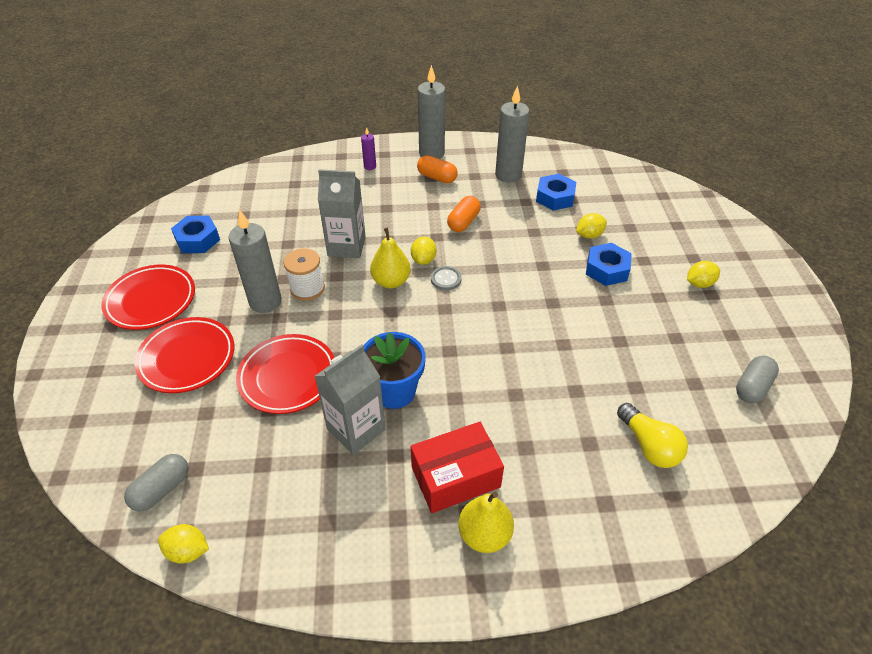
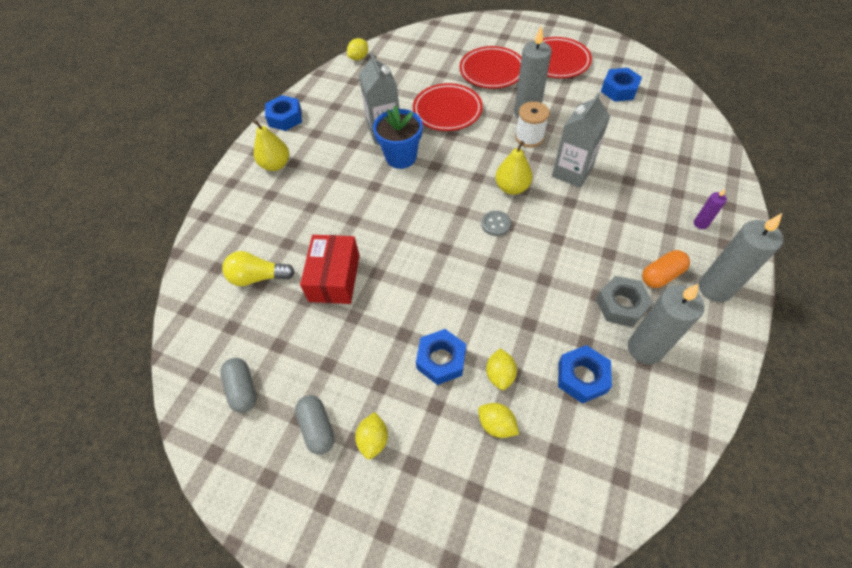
camera: 120 degrees right, 10 degrees up
(162, 489) = (401, 53): grey capsule -> grey capsule (317, 428)
(383, 585) = (285, 118): none -> blue nut
(423, 260) = (529, 218): yellow lemon -> yellow lemon (496, 424)
(455, 477) = (318, 165): red box -> red box (334, 278)
(463, 222) = (571, 268): orange capsule -> none
(479, 191) = (621, 305): none -> grey nut

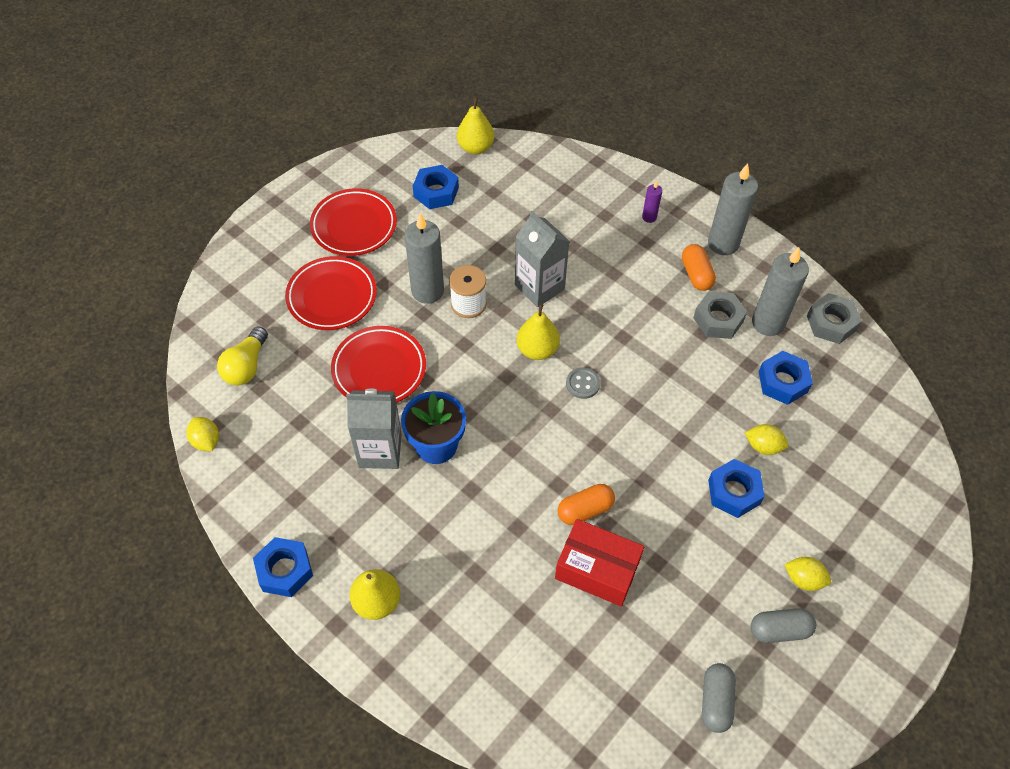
camera: 75 degrees left, 0 degrees up
(243, 389) = (715, 701): grey capsule -> grey capsule turned 75 degrees counterclockwise
(258, 277) = (565, 658): yellow light bulb -> yellow light bulb (246, 366)
(382, 256) = (585, 510): none -> orange capsule
(496, 424) = (812, 467): yellow lemon -> none
(681, 96) = (475, 147): none -> yellow pear
(684, 410) = (831, 323): none -> grey nut

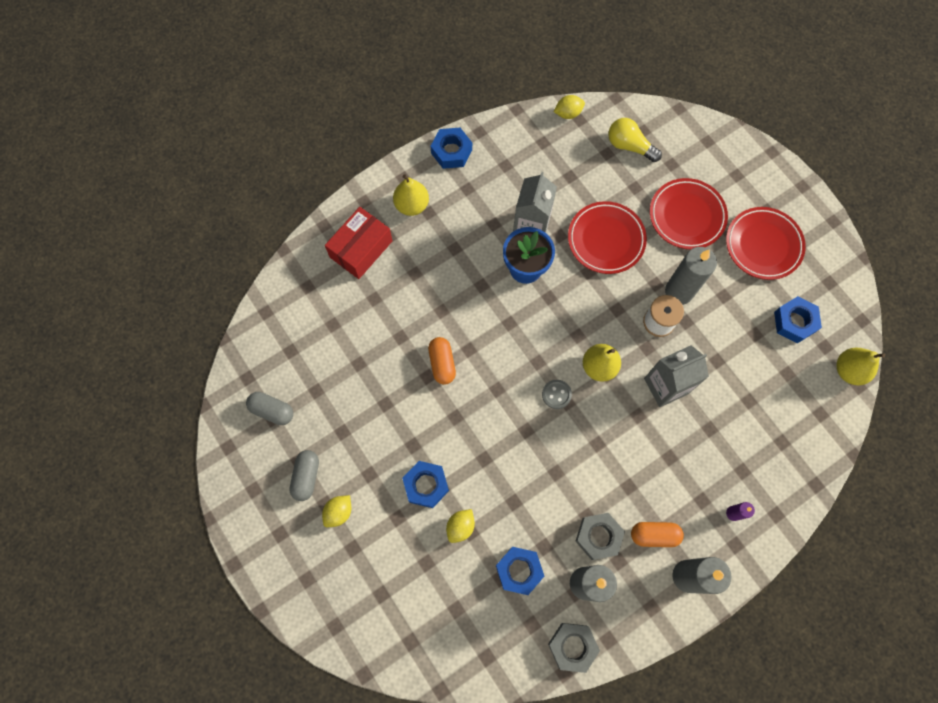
camera: 105 degrees right, 15 degrees up
(597, 570) = (392, 358): red box -> red box (361, 249)

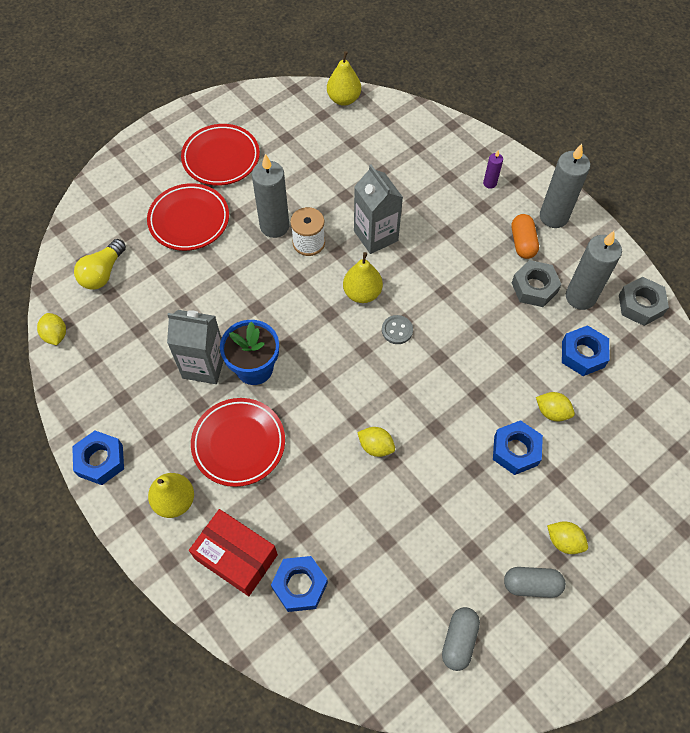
camera: 95 degrees left, 10 degrees down
(442, 363) = (376, 446): orange capsule -> yellow lemon
(606, 240) = (218, 292): red plate -> red plate (239, 444)
(794, 322) = (300, 136): blue nut -> blue nut (300, 585)

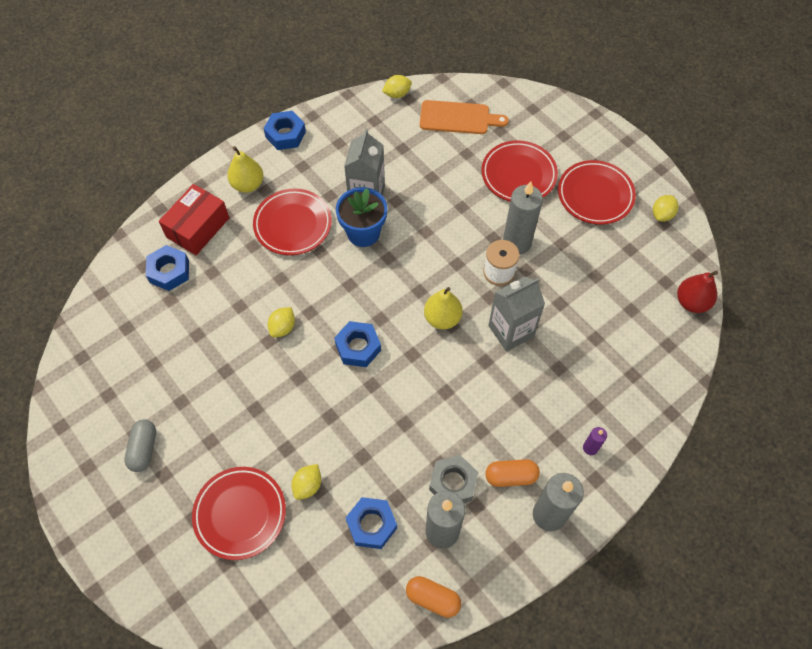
camera: 90 degrees right, 0 degrees up
(103, 273) = (458, 118): yellow light bulb -> orange cutting board
(344, 99) = (691, 302): yellow pear -> red pear
(397, 330) = (401, 348): grey button -> none
(459, 640) = (108, 386): grey capsule -> none
(515, 450) = (270, 447): blue nut -> blue nut (358, 347)
(564, 541) = (178, 482): yellow lemon -> yellow lemon (662, 214)
(589, 474) = (240, 514): none -> red plate
(640, 305) = (433, 598): grey nut -> orange capsule

